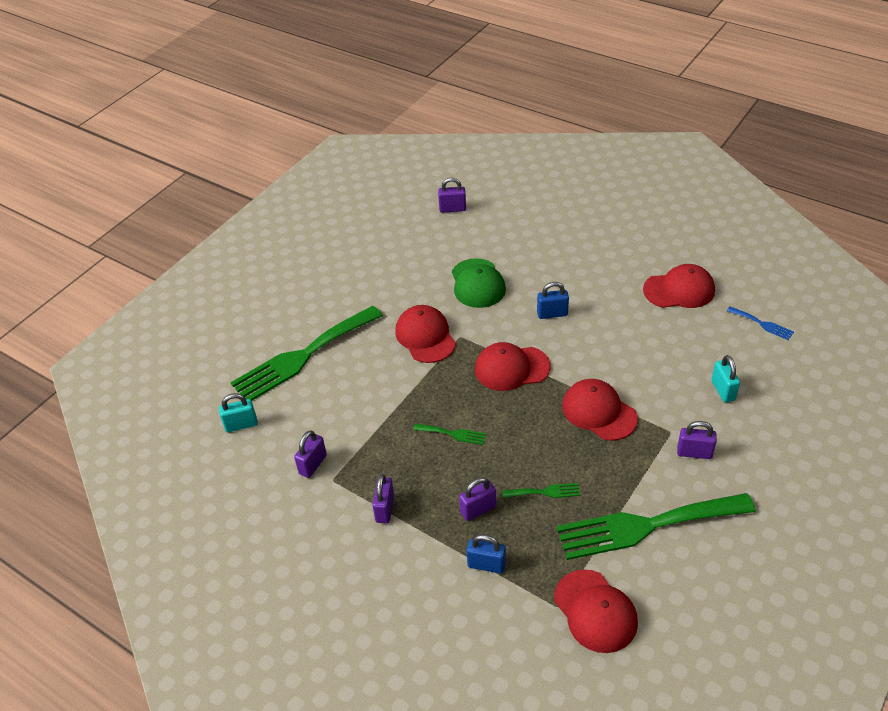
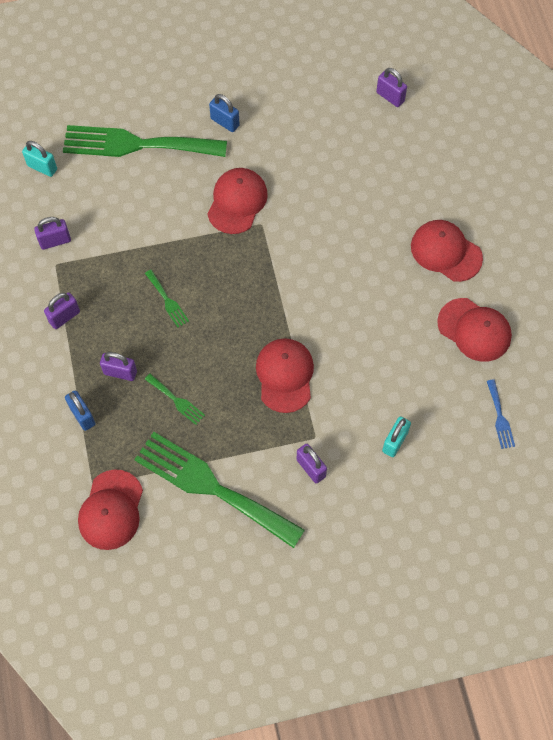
camera: 40 degrees right, 20 degrees up
(477, 283) = (327, 187): green cap -> none
(511, 368) = (266, 284): red cap -> red cap (446, 252)
(552, 314) = (350, 264): blue padlock -> blue padlock (225, 122)

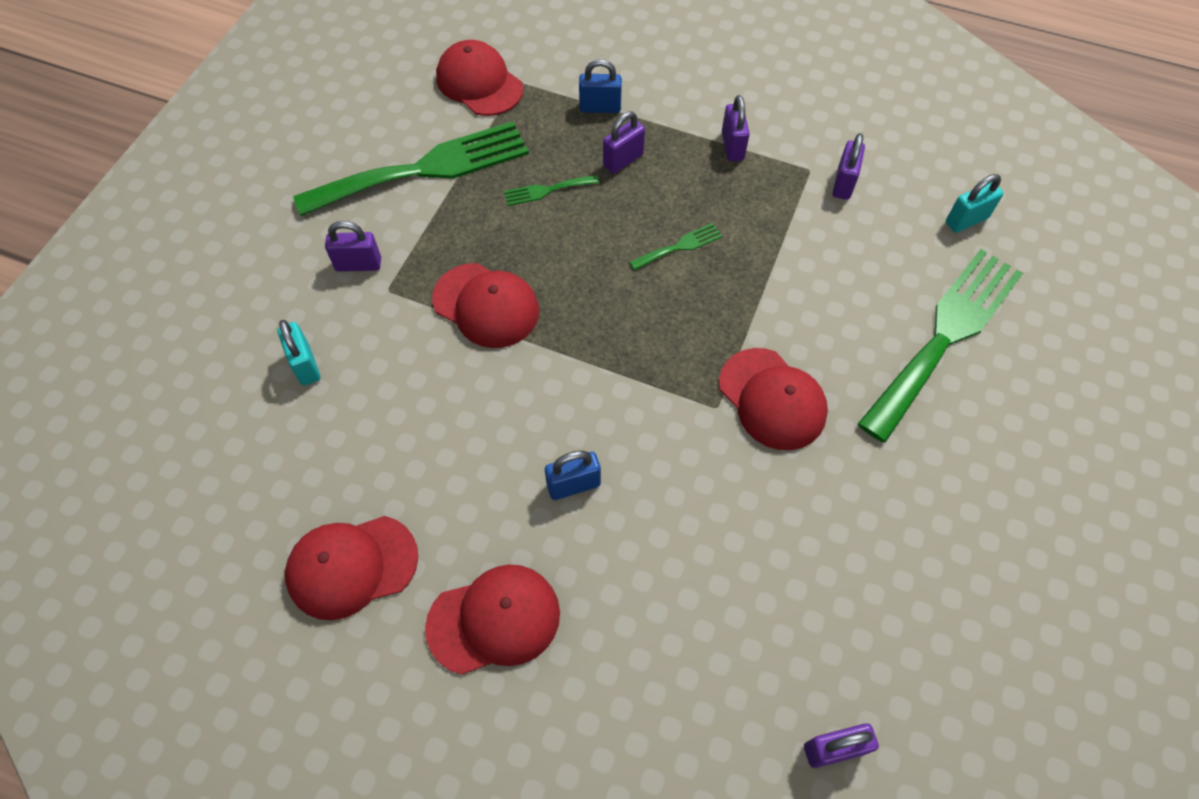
camera: 125 degrees right, 5 degrees down
(167, 301) = (679, 246): green fork -> green fork turned 150 degrees clockwise
(225, 122) = (923, 463): blue padlock -> blue padlock (573, 485)
(500, 417) = (217, 505): blue fork -> none

